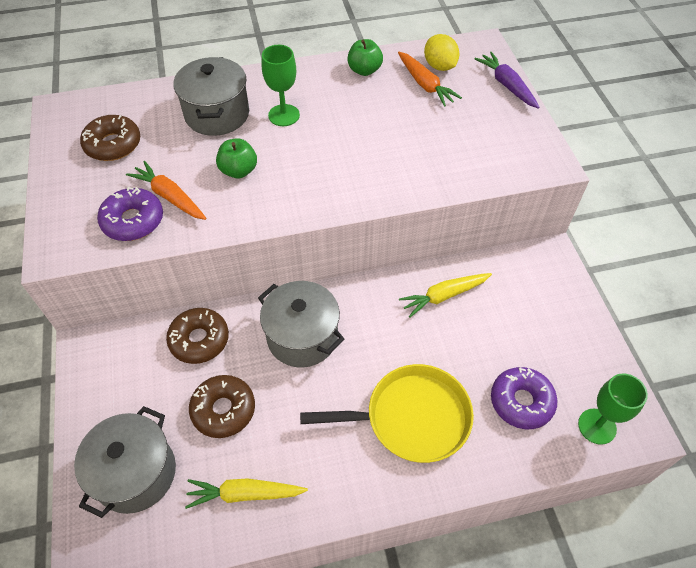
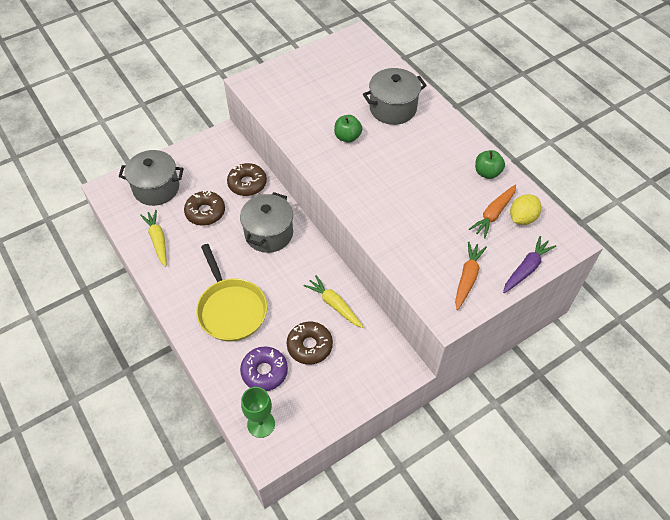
camera: 70 degrees right, 0 degrees up
(113, 145) = (339, 72): brown donut -> brown donut (309, 346)
(133, 221) = (284, 105): purple donut -> none
(170, 197) = (310, 113): orange carrot -> orange carrot (467, 278)
(284, 115) = (411, 142): green goblet -> none

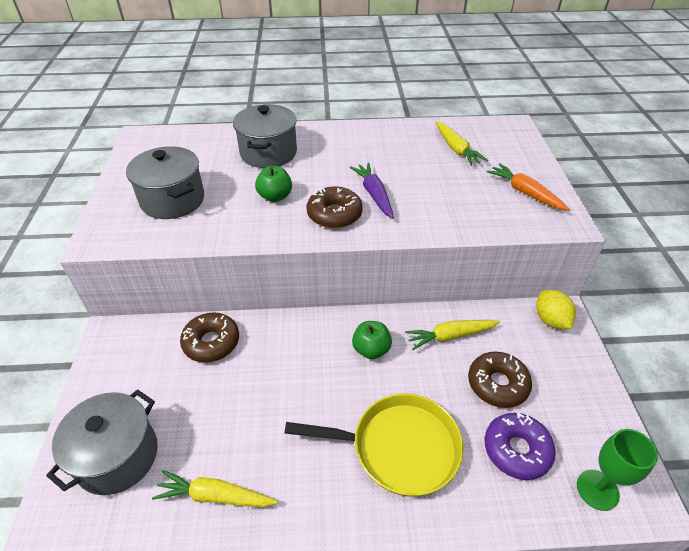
camera: 60 degrees left, 10 degrees down
(205, 212) = (216, 409): brown donut -> brown donut (334, 214)
(269, 233) = (307, 354): grey pot -> grey pot (173, 200)
(487, 173) = (404, 134): green apple -> green apple (371, 349)
(493, 214) = (456, 149): orange carrot -> yellow carrot
(522, 218) = (471, 137): yellow lemon -> yellow lemon (550, 320)
(526, 269) = (532, 157): purple carrot -> purple carrot (374, 195)

